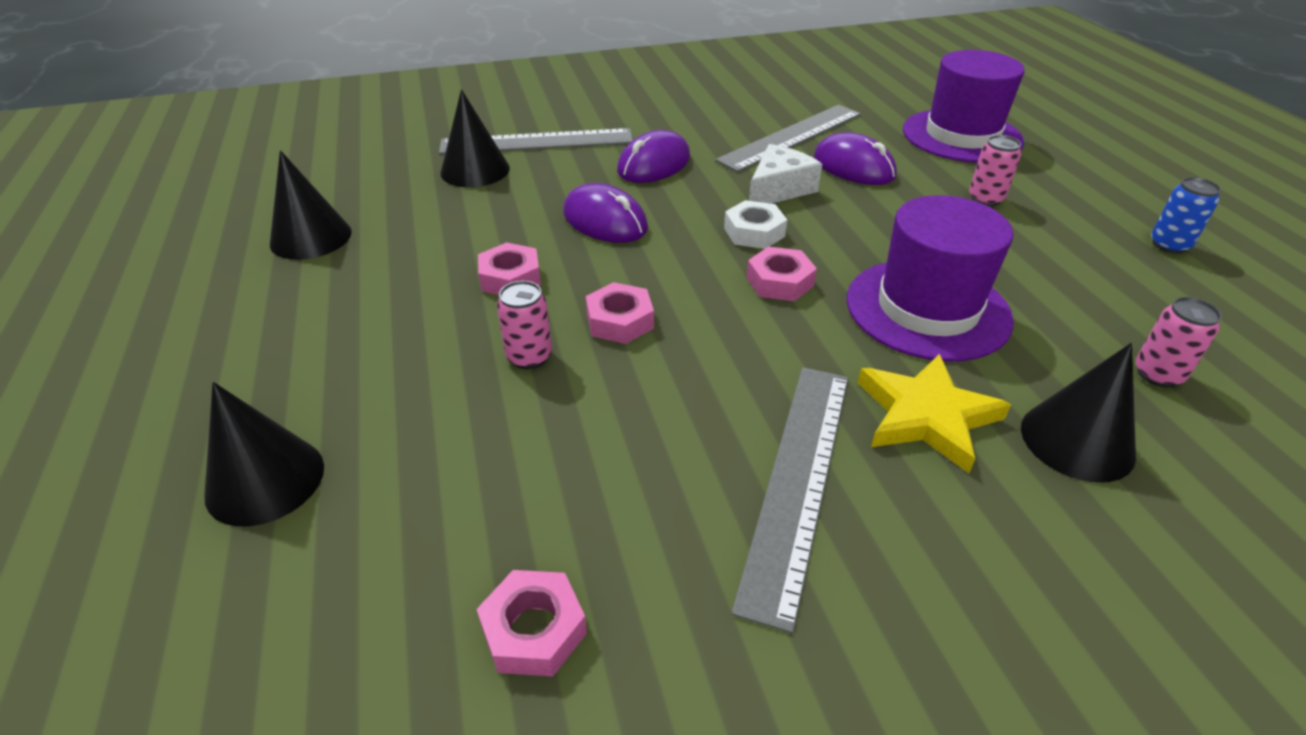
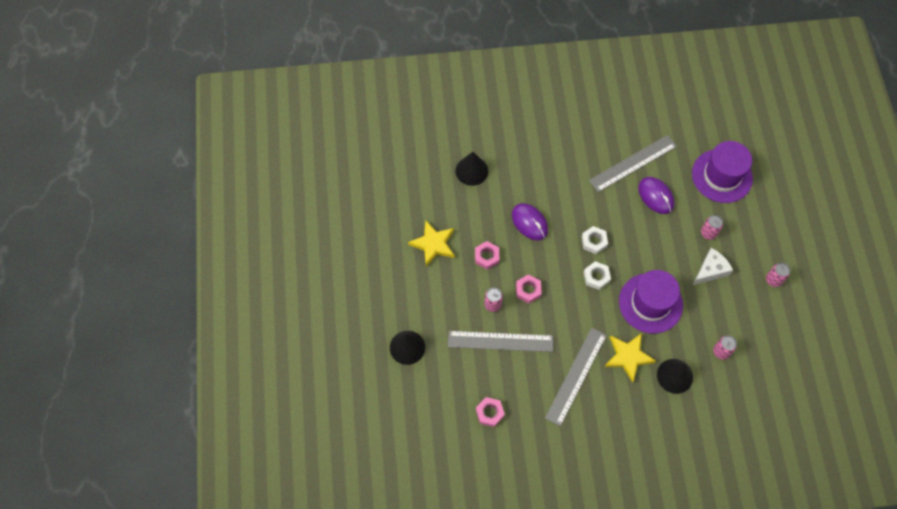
camera: 10 degrees right, 25 degrees up
(311, 237) = (402, 215): black cone -> none
(379, 272) = (433, 244): none -> yellow star
(537, 142) = (502, 148): grey ruler -> grey ruler (500, 341)
(654, 164) = (558, 179): purple mouse -> none
(778, 189) = (613, 210): white cheese -> white cheese (710, 270)
(780, 282) = (596, 277): pink nut -> white nut
(1169, 245) = (773, 280): blue can -> pink can

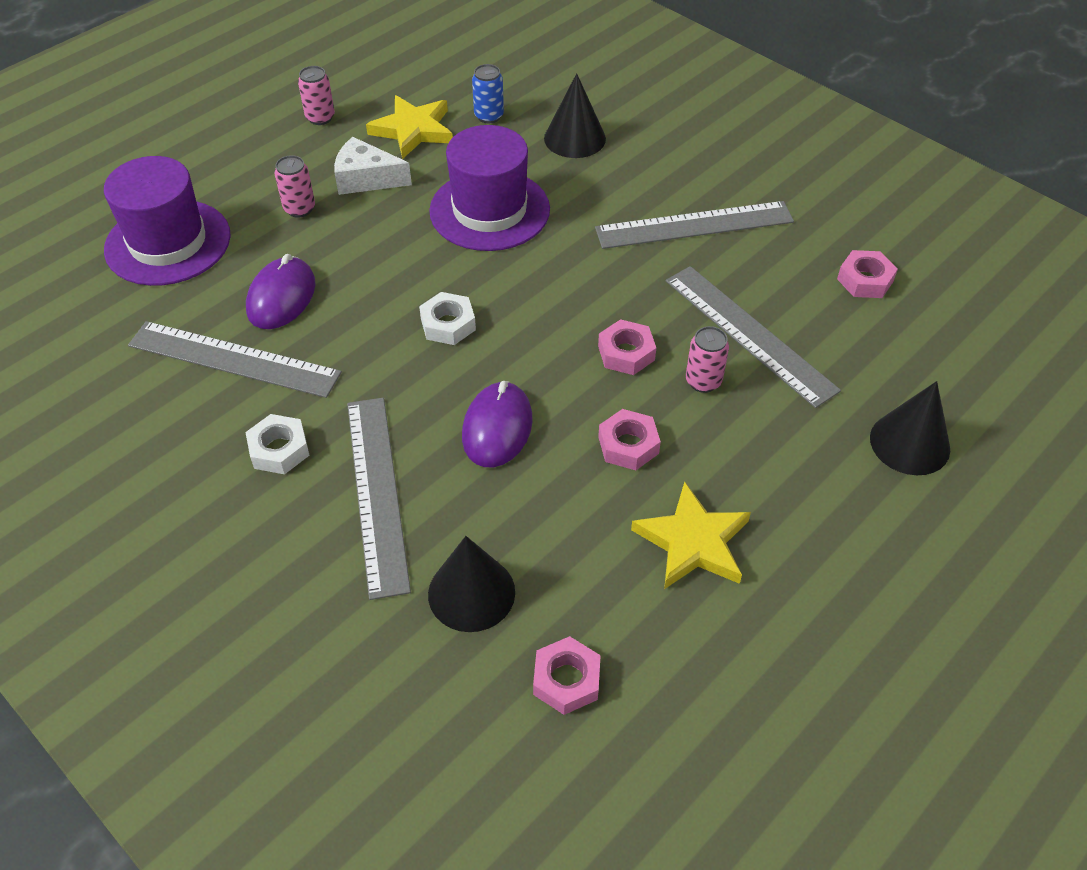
camera: 130 degrees left, 15 degrees down
(421, 174) = (566, 680): none -> pink nut
(532, 170) = (377, 492): none -> grey ruler
(596, 277) = (510, 287): white nut -> white nut (279, 449)
(628, 356) = (601, 191): yellow star -> yellow star (413, 130)
(721, 352) = (489, 116): pink can -> blue can

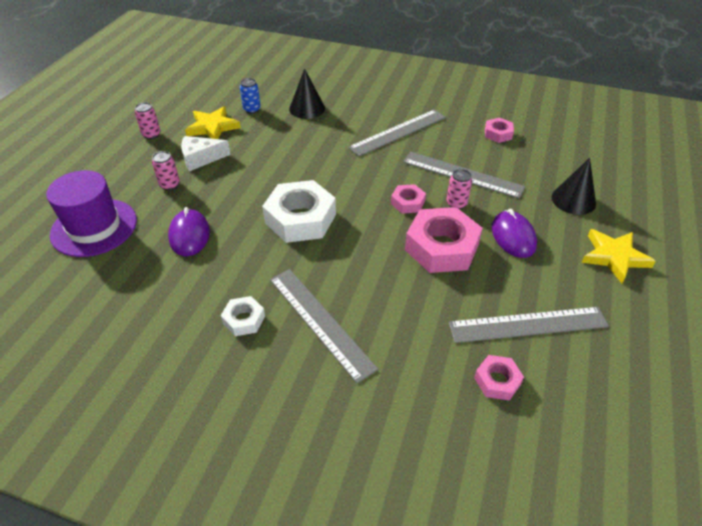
camera: 25 degrees left, 5 degrees down
(233, 359) = (181, 279): grey ruler -> grey ruler (528, 325)
(448, 324) = (300, 219): white nut -> white nut, size x2.00
(471, 593) = (412, 355): black cone -> none
(489, 210) = (284, 155): purple hat -> none
(497, 428) = (365, 263): purple mouse -> purple mouse (513, 237)
(628, 445) = (441, 247): pink nut -> pink nut, size x2.00
(693, 542) = (509, 283): yellow star -> yellow star (614, 257)

